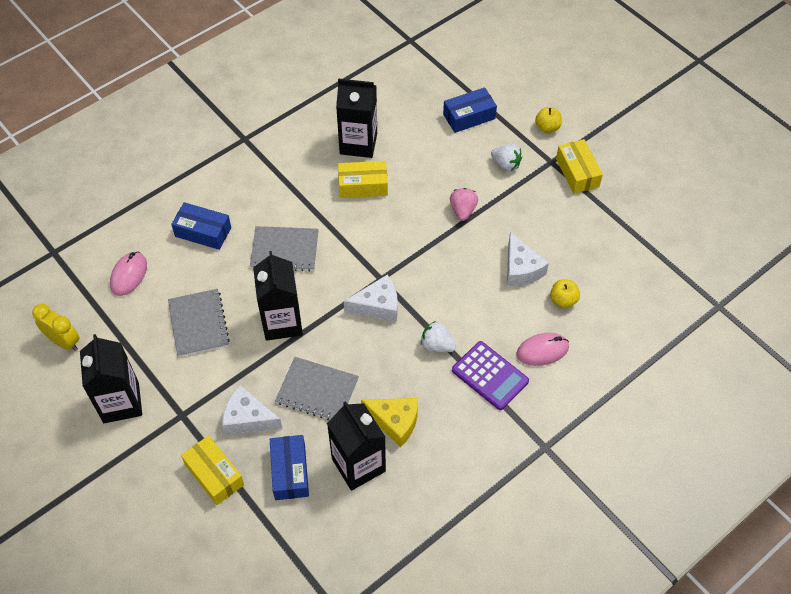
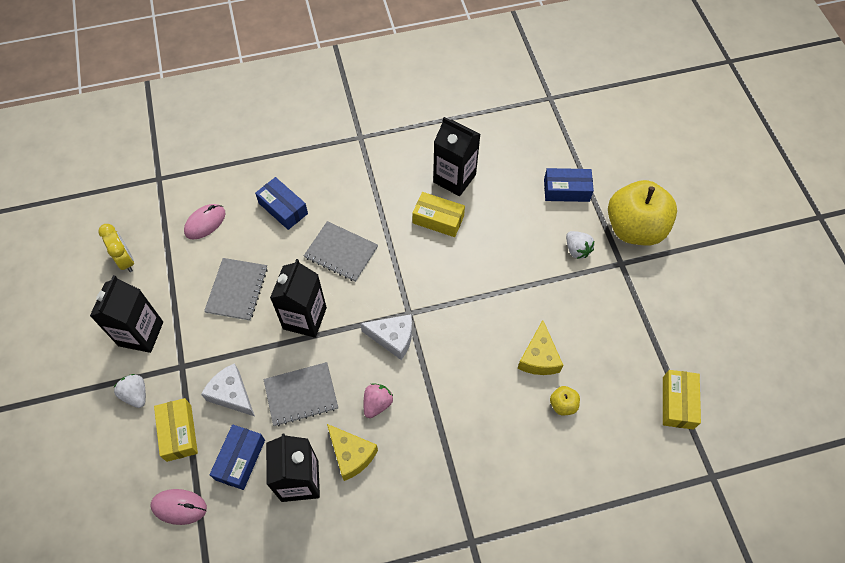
camera: 25 degrees right, 5 degrees up
(317, 391) = (301, 395): grey notebook -> grey notebook turned 60 degrees counterclockwise
(437, 345) = (425, 398): white strawberry -> white strawberry (136, 394)
(463, 210) = (514, 278): pink strawberry -> pink strawberry (377, 404)
(490, 375) = (457, 449): purple calculator -> none
(521, 269) = (539, 357): white cheese -> yellow cheese
(542, 351) = (518, 446): pink mouse -> pink mouse (179, 507)
(547, 127) = (634, 228): yellow apple -> yellow apple, size x2.49
(577, 172) = (640, 284): yellow box -> yellow box (677, 403)

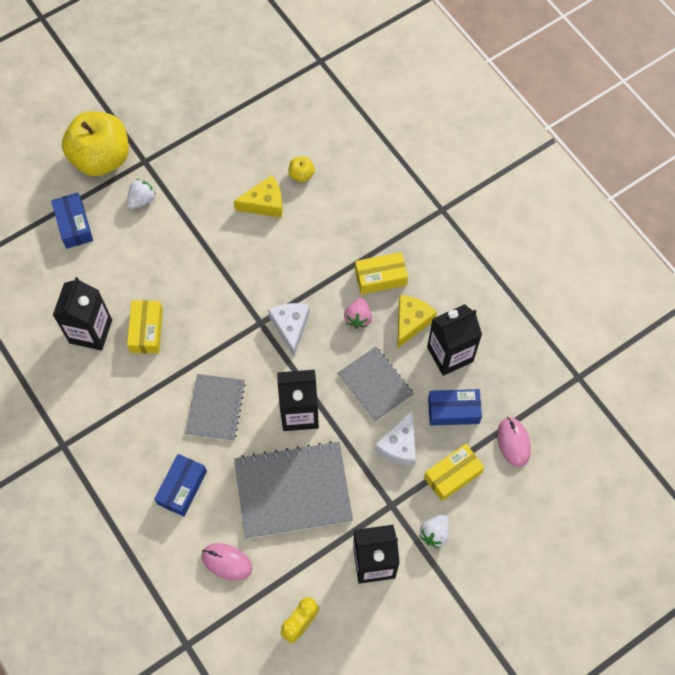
camera: 110 degrees left, 5 degrees up
(237, 290) = (293, 491): grey notebook -> grey notebook, size x1.64
(377, 404) = (358, 318): pink strawberry -> pink strawberry turned 90 degrees counterclockwise
(677, 403) = (267, 94): yellow box -> yellow box (380, 277)

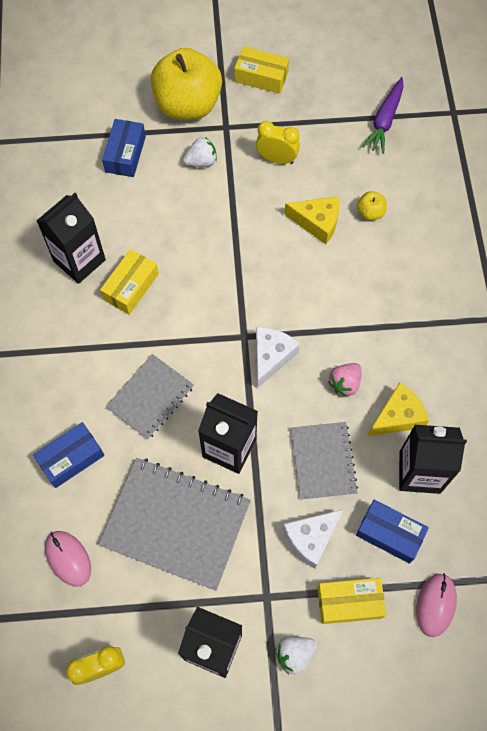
camera: 30 degrees right, 0 degrees up
(202, 168) = (276, 159): none -> yellow clock
(270, 94) = (384, 120): none -> purple carrot
(380, 277) = (392, 354): yellow box -> yellow box (261, 77)

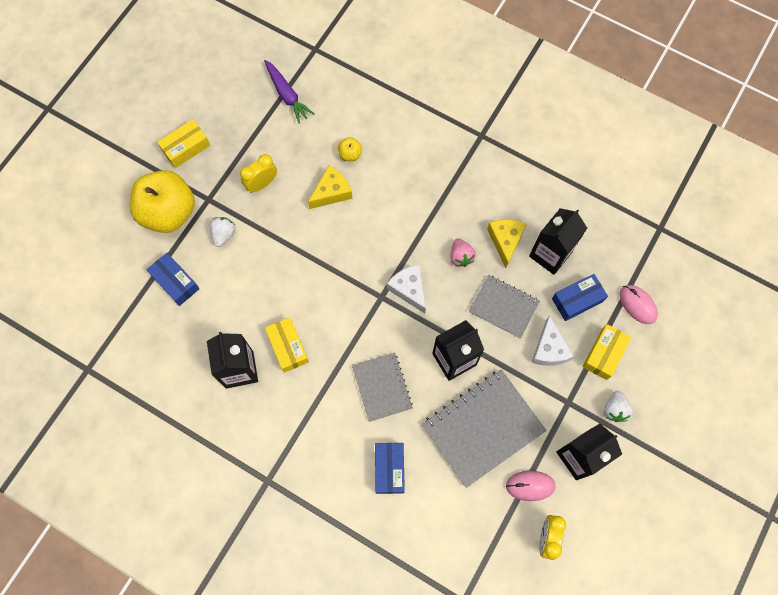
camera: 55 degrees left, 5 degrees up
(68, 558) = (459, 514): pink mouse -> pink mouse (530, 485)

